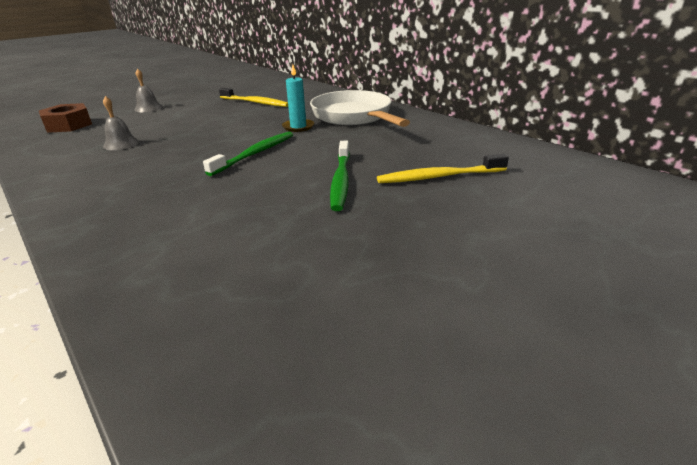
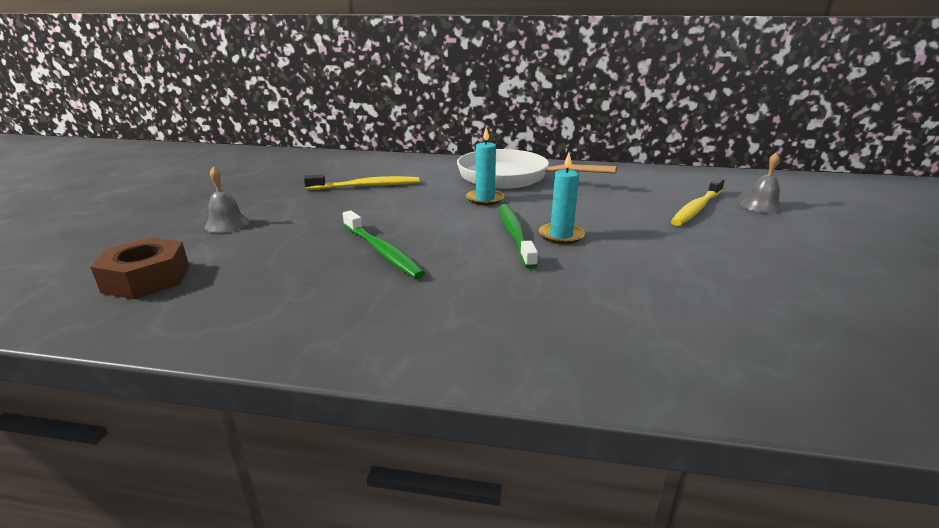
camera: 40 degrees left, 5 degrees down
(121, 144) = (321, 274): grey bell -> grey bell (761, 206)
(280, 163) = (561, 235): none -> turquoise candle
(341, 180) = (646, 233): green toothbrush -> green toothbrush (381, 251)

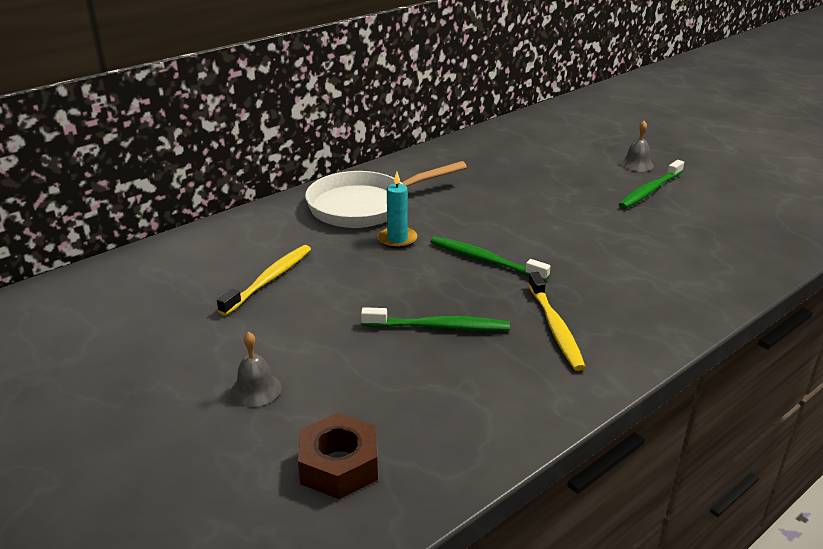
camera: 50 degrees left, 5 degrees up
(561, 235) = (510, 244): turquoise candle -> none
(697, 208) = (534, 175): yellow toothbrush -> yellow toothbrush (555, 327)
(761, 206) = (560, 155): grey bell -> grey bell (636, 164)
(820, 263) = (650, 190): none -> green toothbrush

